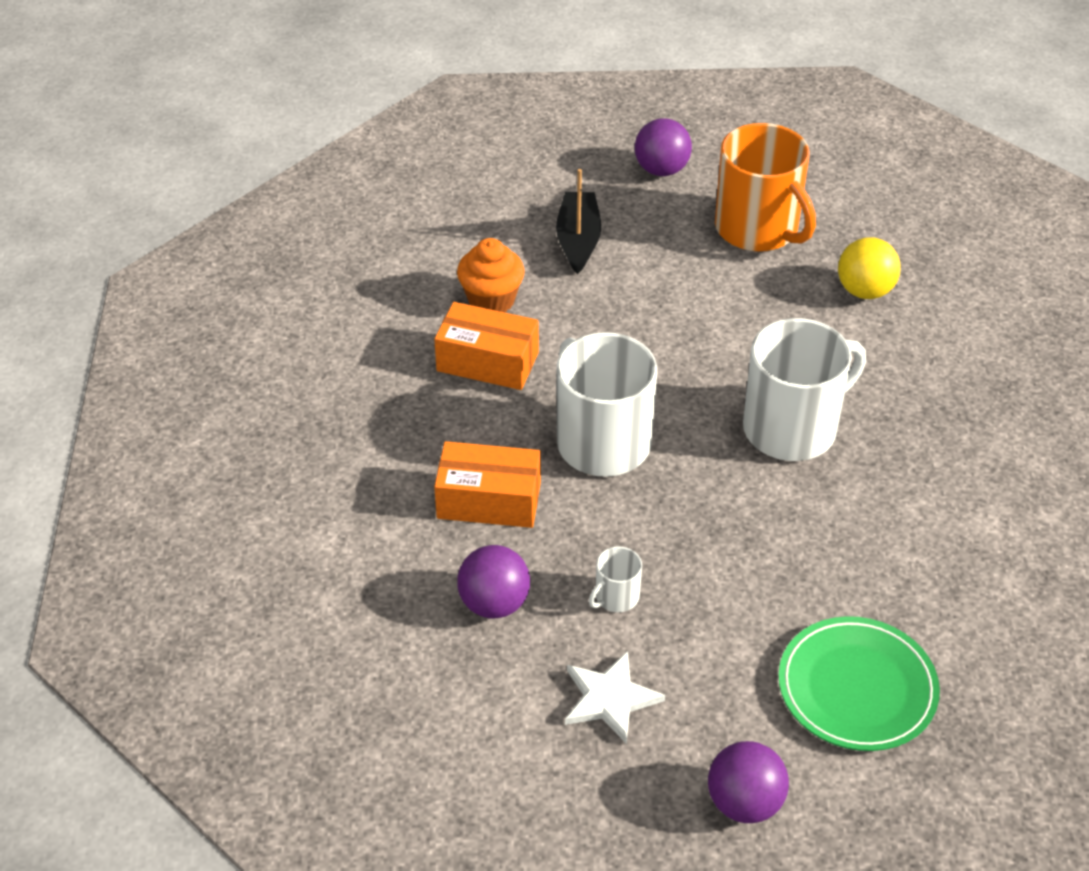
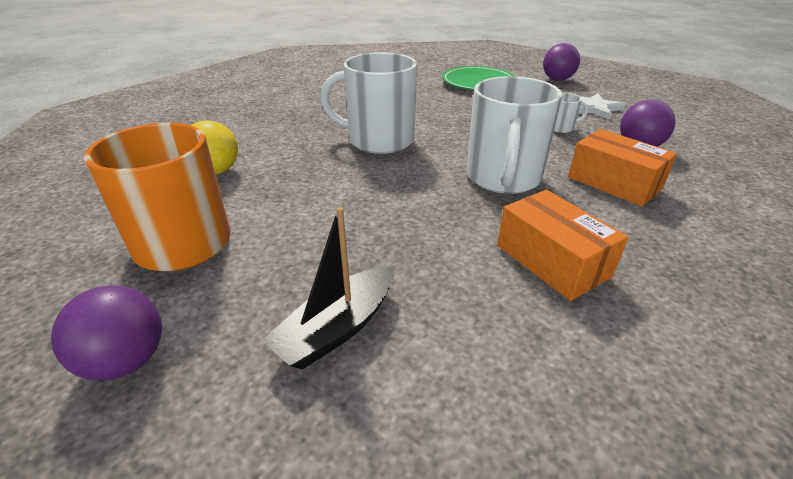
camera: 140 degrees left, 10 degrees down
(491, 300) = (501, 315): orange cupcake -> none

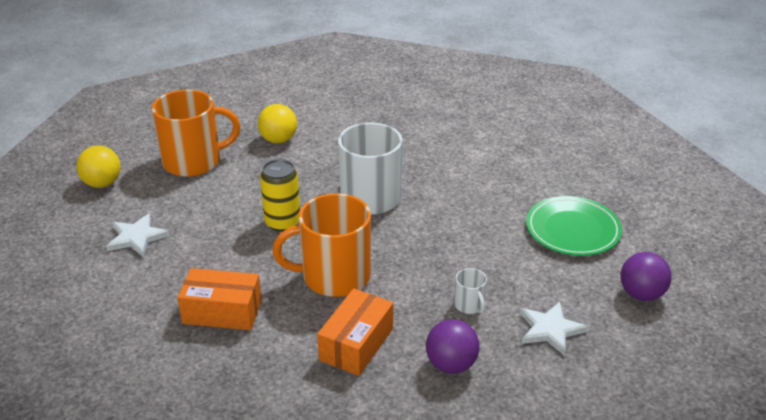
camera: 70 degrees right, 0 degrees up
(126, 361) = (102, 183): purple ball -> yellow ball
(337, 328) = (136, 237): black boat -> white star
(389, 192) = (283, 222): none -> yellow can
(503, 178) = (334, 276): white mug -> orange mug
(552, 261) = (222, 312): orange box -> orange box turned 60 degrees clockwise

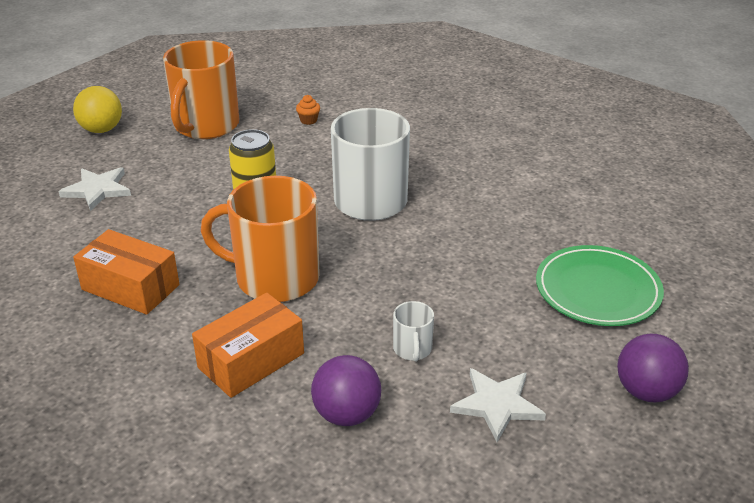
camera: 20 degrees right, 0 degrees up
(193, 161) = (206, 126): orange mug -> orange mug turned 105 degrees clockwise
(278, 140) = (308, 120): yellow ball -> orange cupcake

